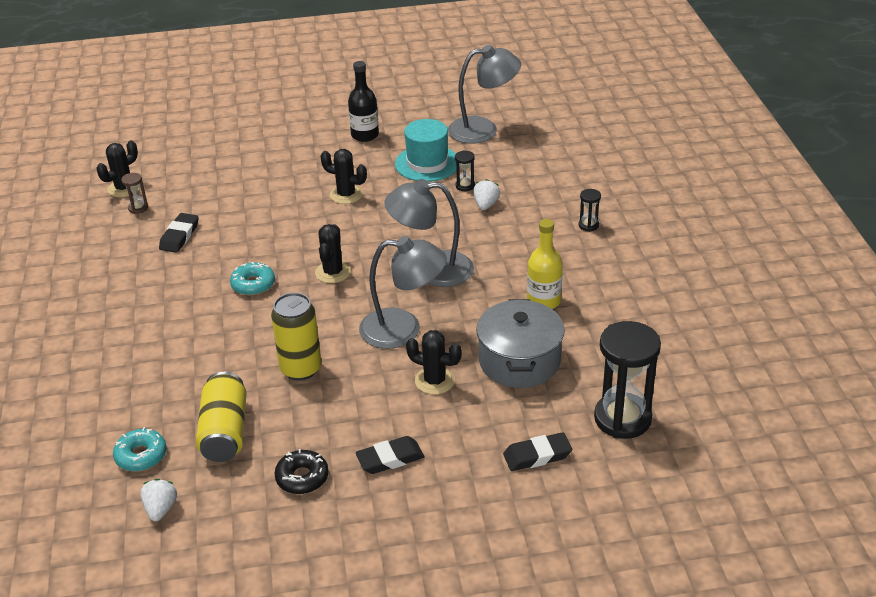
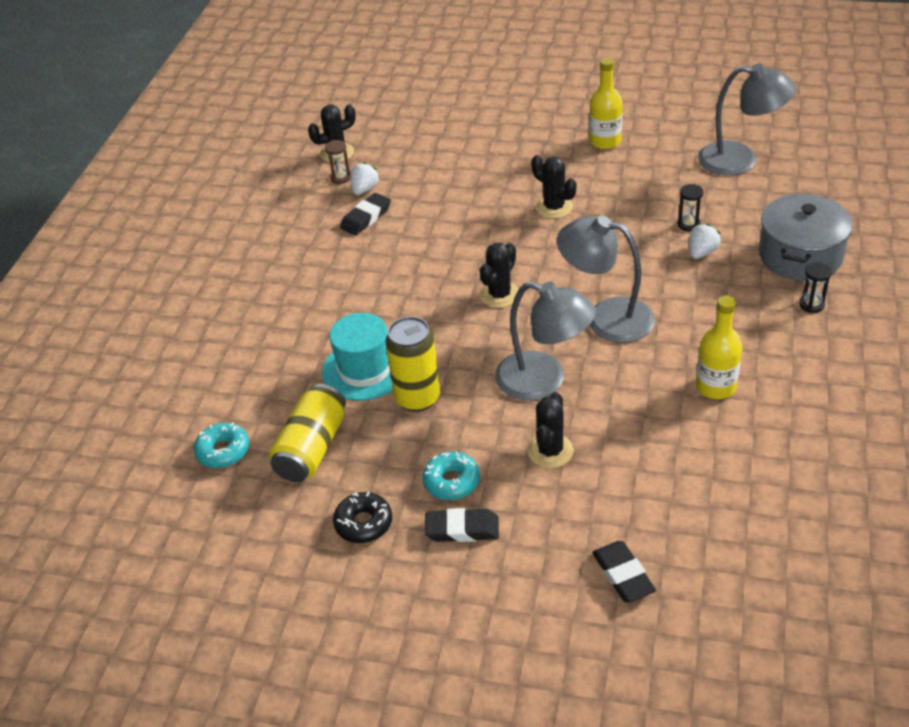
camera: 25 degrees right, 5 degrees up
(161, 509) = (215, 515): white strawberry -> white strawberry (364, 189)
(253, 284) = (413, 289): turquoise donut -> turquoise donut (451, 481)
(365, 135) = (605, 141): black bottle -> yellow bottle
(427, 163) = (658, 188): turquoise hat -> turquoise hat (365, 369)
(435, 381) = (550, 451): black cactus -> black cactus turned 60 degrees clockwise
(519, 361) = (655, 453): grey pot -> grey pot (800, 255)
(537, 455) = (623, 575): black eraser -> black eraser turned 60 degrees clockwise
(622, 418) = (743, 559): black hourglass -> none

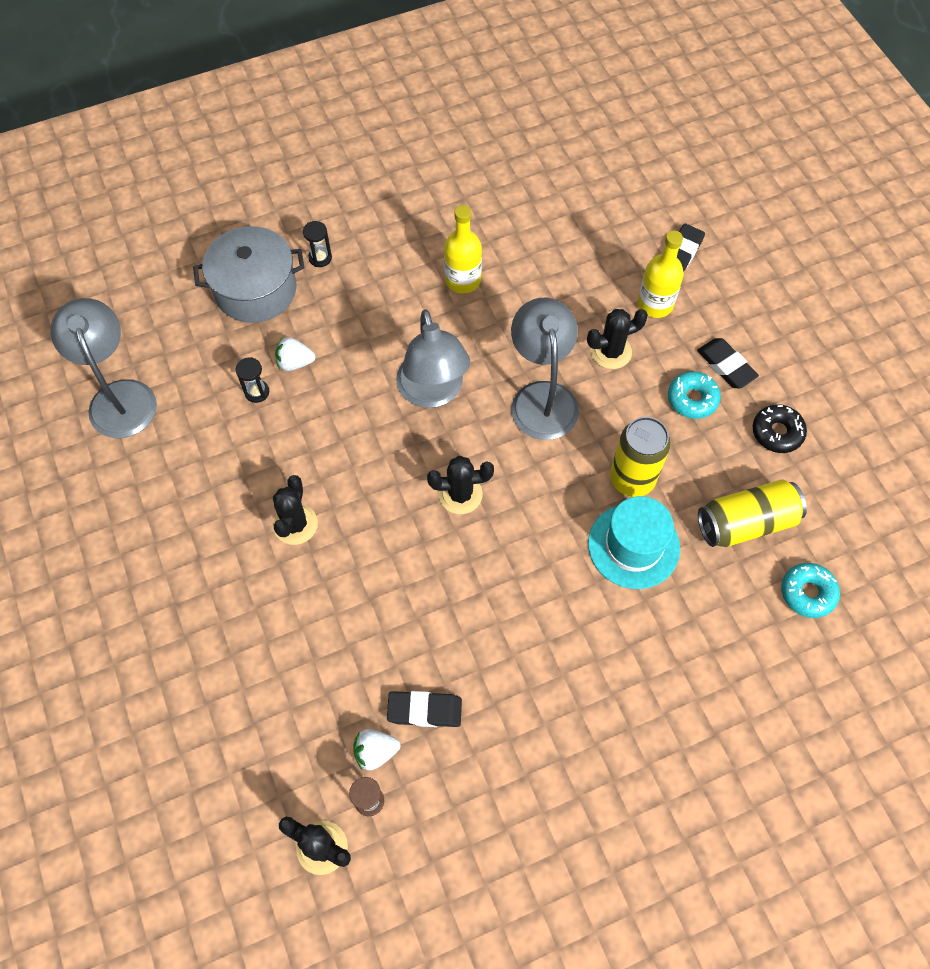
camera: 130 degrees left, 20 degrees up
(605, 141) = (143, 541): yellow bottle -> yellow bottle (655, 304)

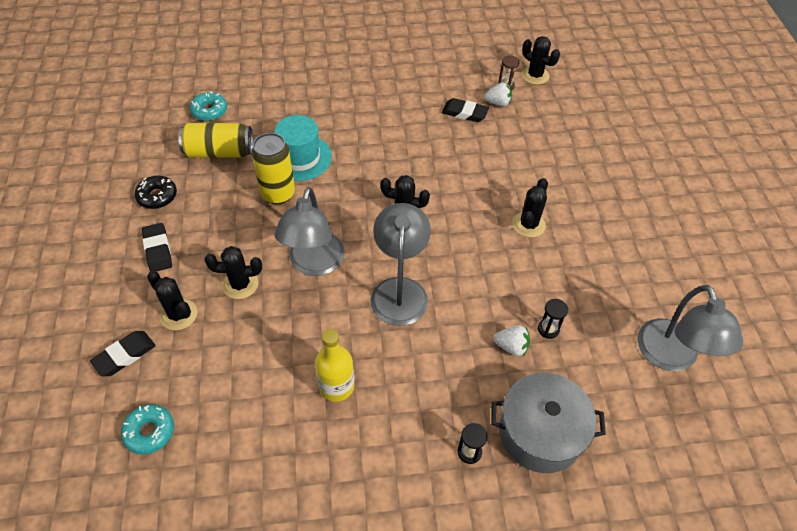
camera: 165 degrees left, 10 degrees down
(655, 304) = (178, 314): yellow bottle -> black cactus
(692, 399) = (201, 233): turquoise donut -> turquoise donut (149, 432)

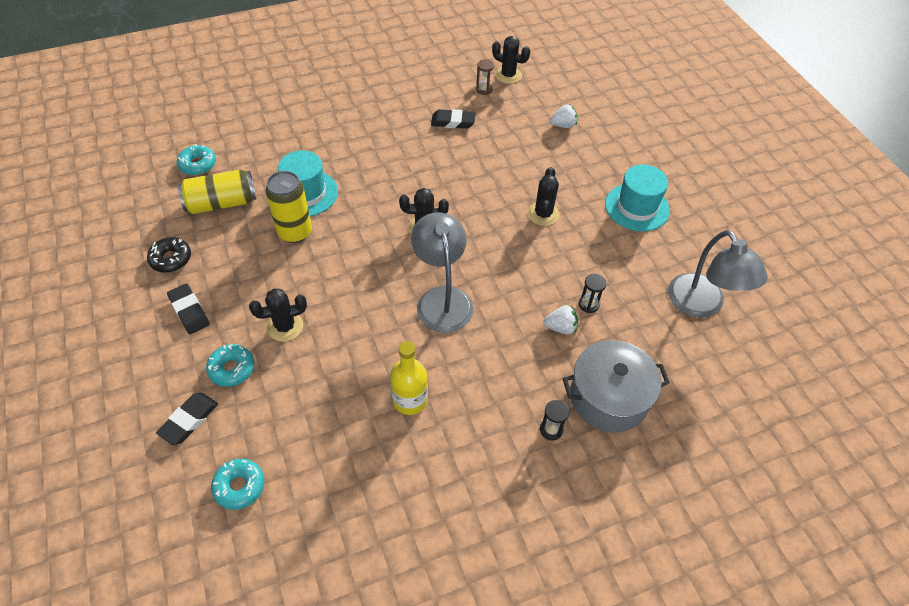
camera: 15 degrees left, 0 degrees up
(178, 314) = (232, 369): black cactus -> turquoise donut
(314, 264) = (352, 292): grey lamp -> none
(498, 103) = (481, 107): white strawberry -> white strawberry (563, 125)
(630, 237) = (637, 207): none -> turquoise hat

